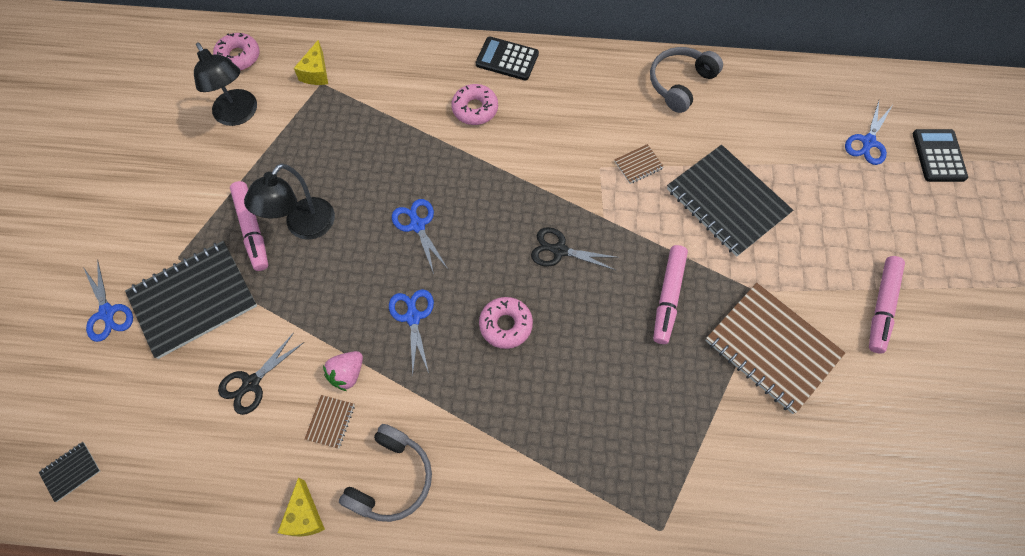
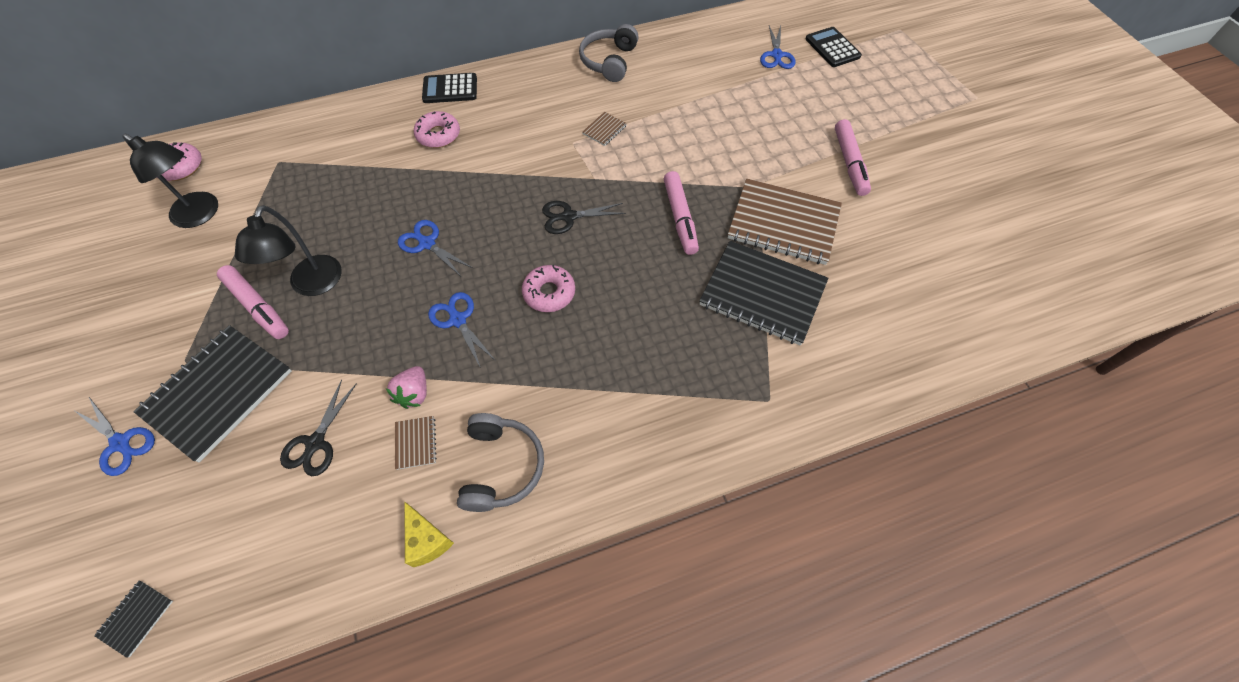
camera: 25 degrees left, 5 degrees down
(316, 73) = (269, 155): yellow cheese -> none
(727, 201) = (691, 132): black notebook -> black notebook (762, 294)

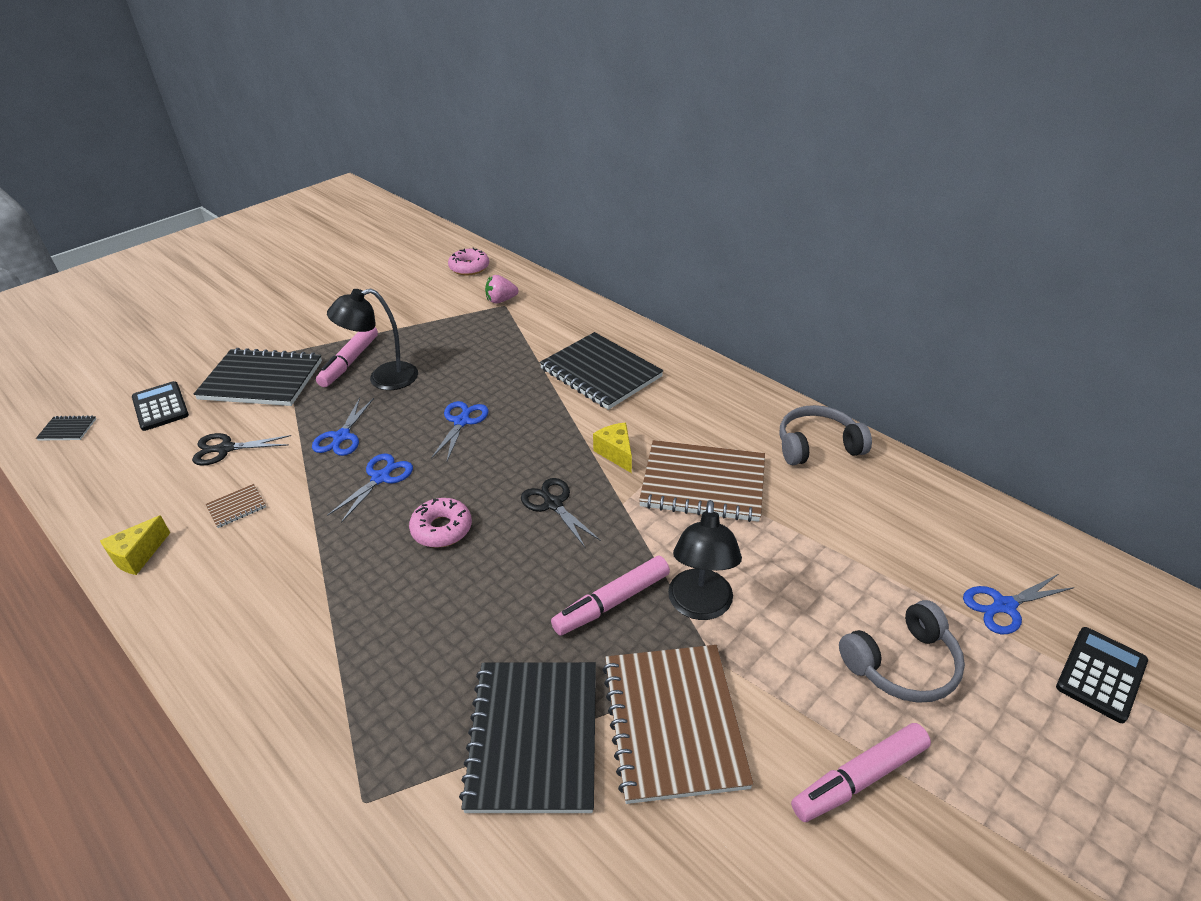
camera: 65 degrees right, 20 degrees down
(120, 443) = (208, 358): blue scissors -> blue scissors (341, 437)
(201, 214) = (428, 297): black lamp -> black lamp (700, 606)
(414, 393) = (289, 484): pink strawberry -> pink strawberry (501, 300)
(438, 135) = (600, 373): pink donut -> black notebook
(450, 89) = (667, 355): black calculator -> black calculator (160, 407)
(501, 467) = (221, 575): grey headphones -> grey headphones (902, 664)
(540, 162) = (616, 453): none -> yellow cheese
(604, 130) = (703, 483): brown notebook -> brown notebook, size x2.44

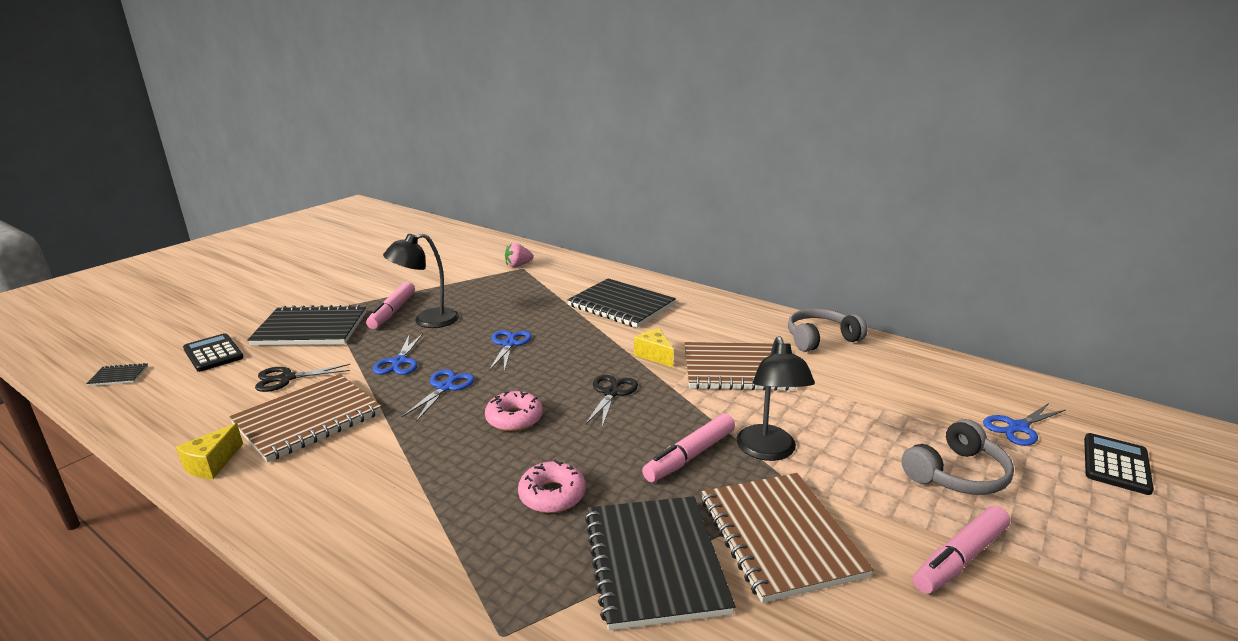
camera: 10 degrees left, 15 degrees down
(236, 507) = (308, 419): brown notebook -> brown notebook, size x2.44
(469, 267) = (483, 247): pink donut -> pink donut (552, 495)
(553, 504) = (611, 393): black scissors -> black scissors turned 60 degrees clockwise

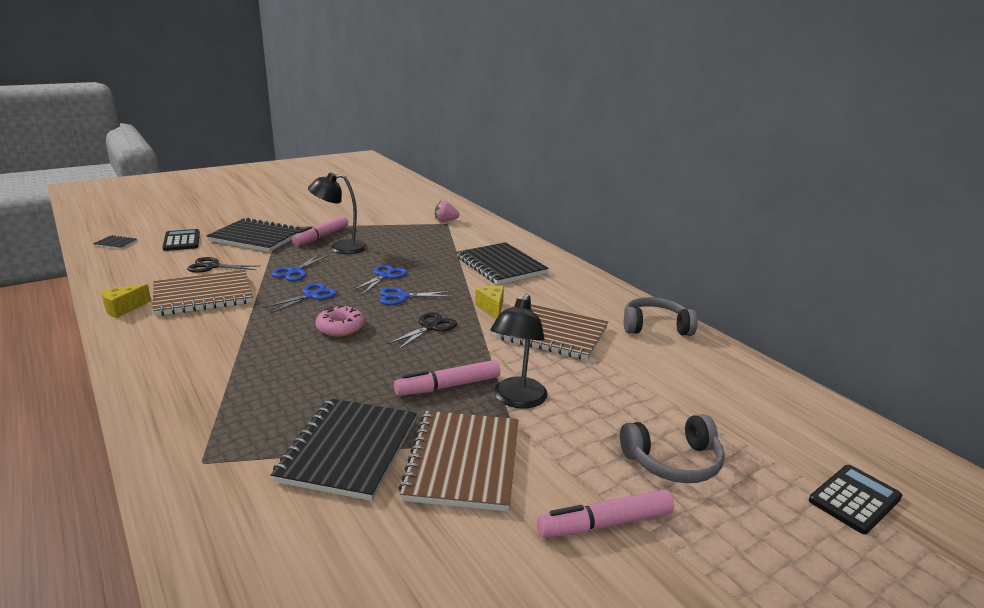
camera: 20 degrees right, 0 degrees up
(552, 495) = (319, 385): pink donut -> none
(1018, 427) = (779, 442): blue scissors -> blue scissors (402, 297)

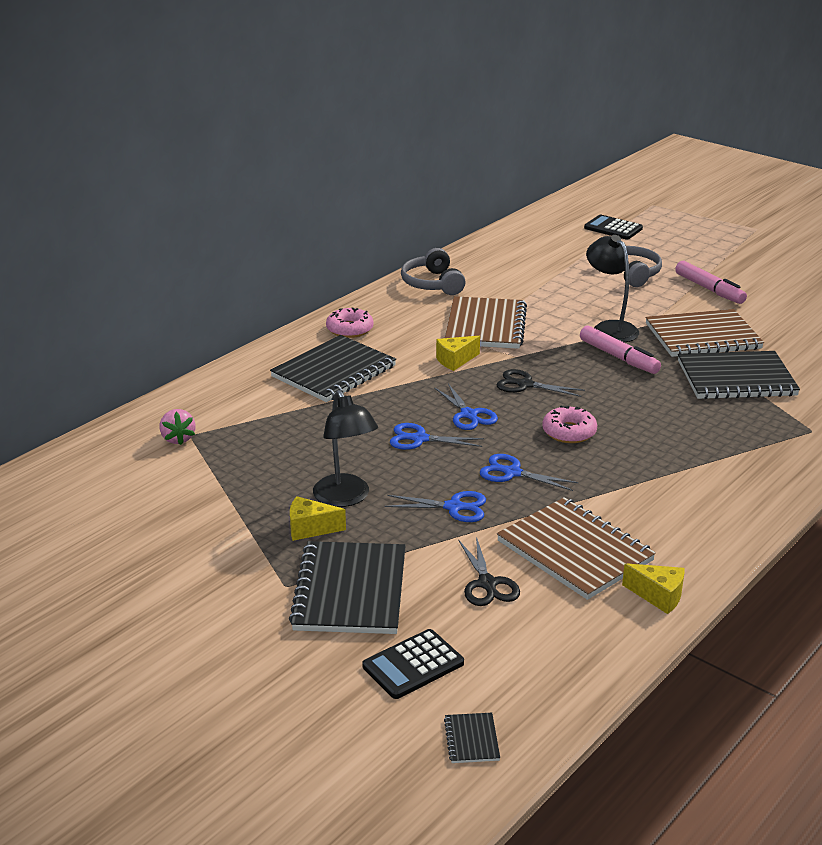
camera: 105 degrees left, 5 degrees up
(321, 237) = (310, 528): pink marker -> yellow cheese
(517, 400) = (609, 328): black lamp -> black lamp turned 120 degrees counterclockwise
(568, 280) = (349, 329): none -> pink donut

